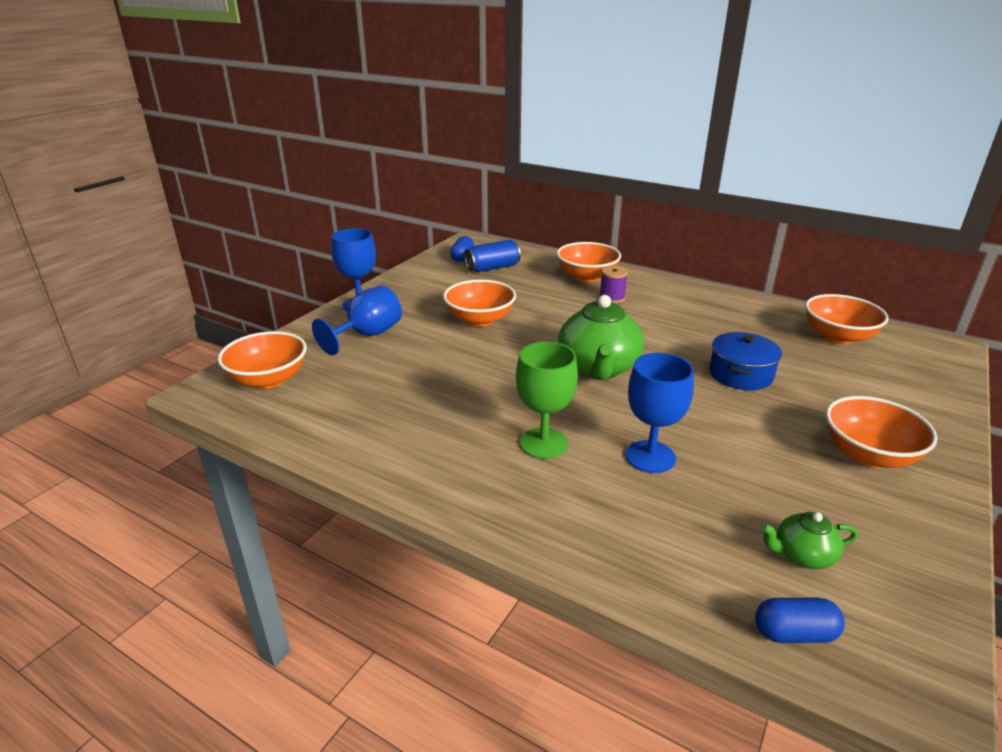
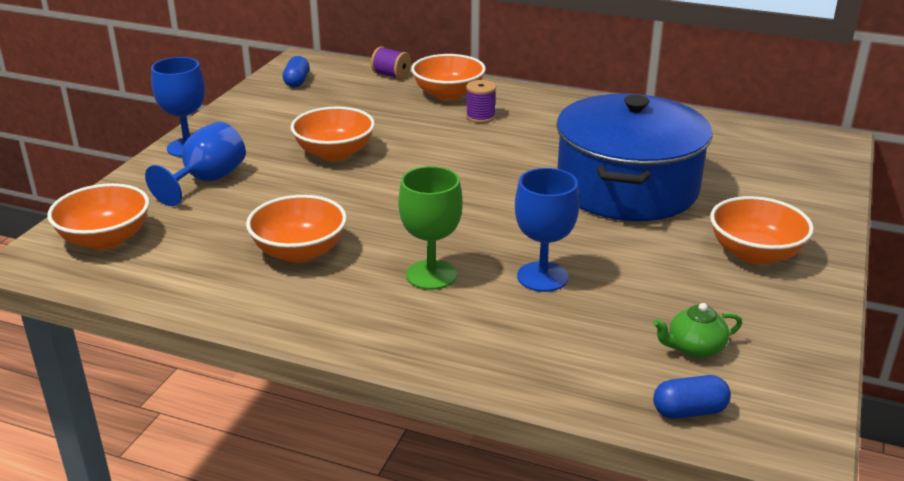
camera: 10 degrees left, 0 degrees up
(492, 268) = (336, 92): blue can -> none
(541, 257) = (391, 75): none -> purple spool
(598, 368) = (477, 194): green teapot -> none
(740, 374) = (627, 188): blue pot -> blue pot, size x2.12
(838, 336) = (725, 140): orange bowl -> orange bowl (299, 252)

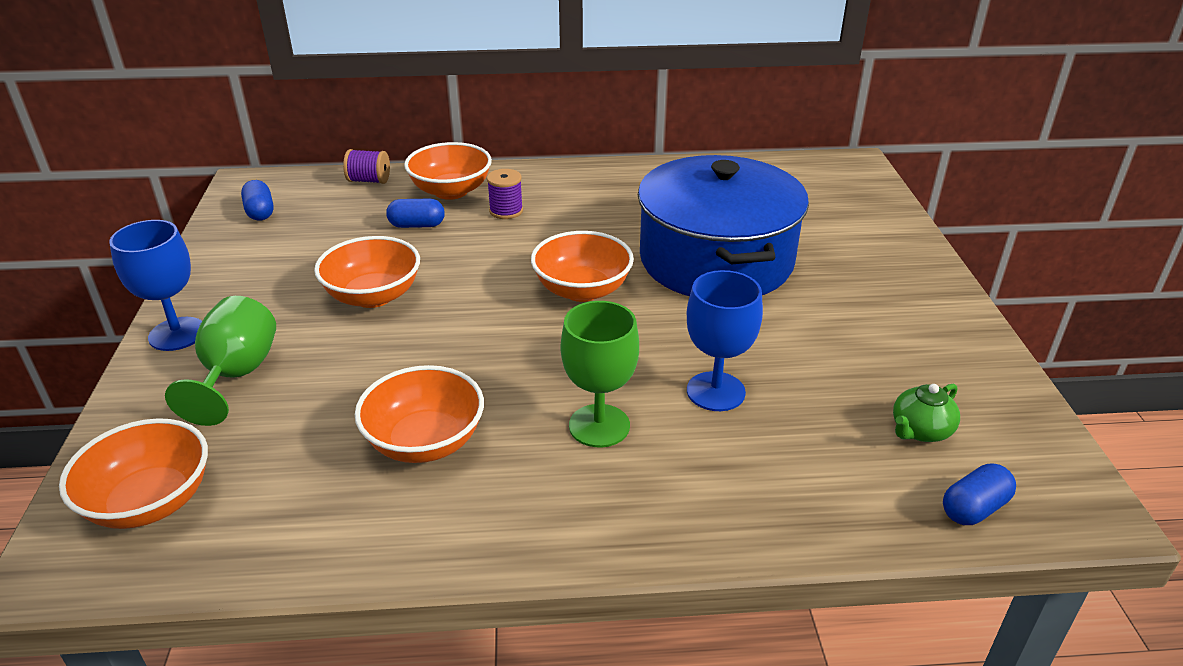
camera: 25 degrees left, 5 degrees up
(207, 180) = (236, 375): blue goblet -> green goblet
(403, 113) = (417, 225): none -> blue capsule
(755, 253) = (887, 304): orange bowl -> orange bowl (582, 290)

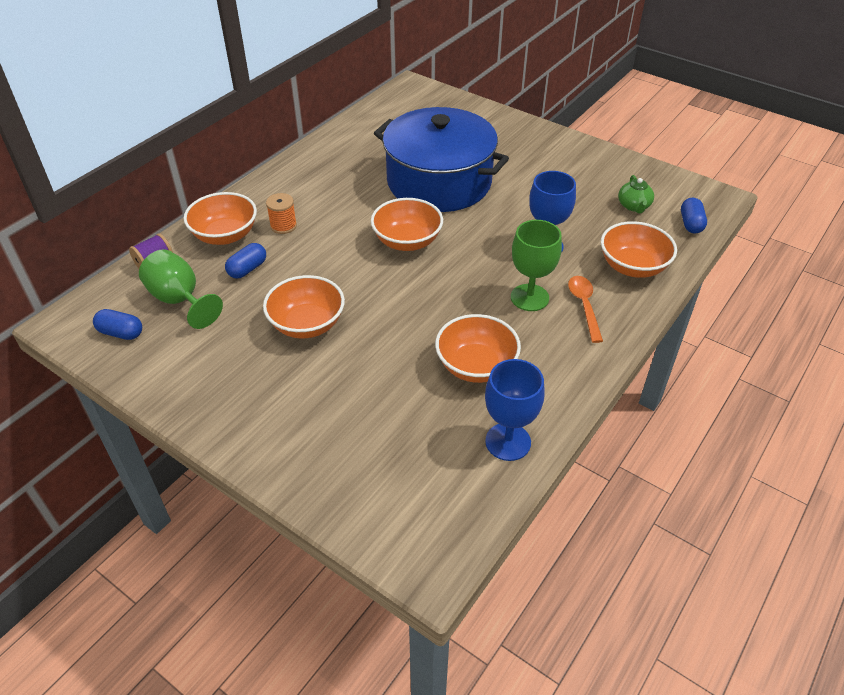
camera: 50 degrees left, 10 degrees up
(150, 502) = (410, 504): orange bowl -> orange bowl (633, 267)
(177, 334) = (236, 433): blue goblet -> blue goblet (508, 442)
(236, 375) = (321, 420): green goblet -> green goblet (180, 300)
(506, 211) = (283, 226): purple spool -> orange spool
(641, 482) = (584, 306): none -> orange spoon

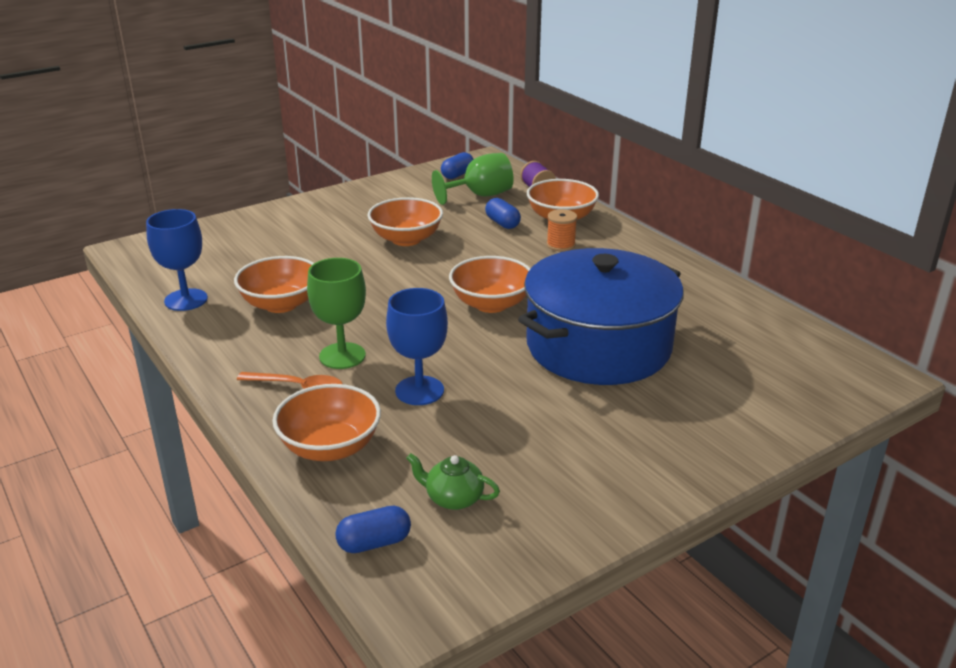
camera: 110 degrees right, 15 degrees down
(691, 224) = (374, 543): blue capsule -> blue capsule turned 45 degrees counterclockwise

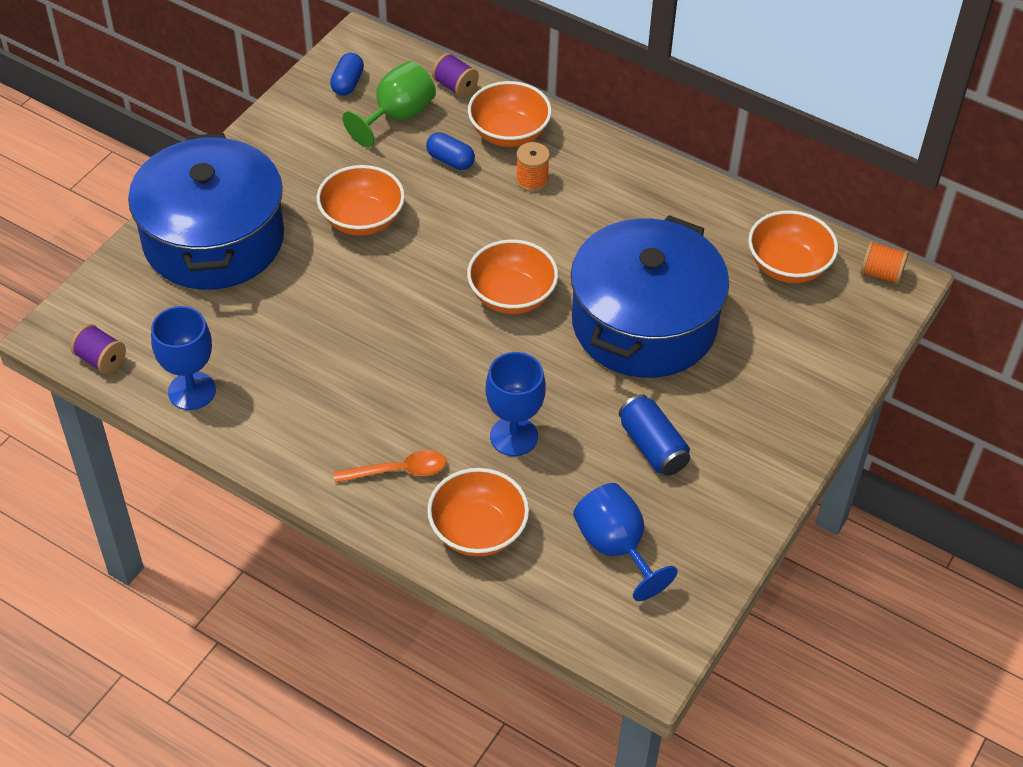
camera: 25 degrees left, 20 degrees up
(141, 269) = (101, 360): none -> purple spool
(281, 304) = (298, 365): orange bowl -> orange bowl (788, 266)
(287, 227) = (214, 239): none -> blue pot
(342, 356) = (412, 416): green goblet -> none
(374, 543) = (580, 614): blue capsule -> none
(453, 498) = (616, 547): green teapot -> blue goblet
(547, 431) = (653, 447): none -> blue can
(862, 366) = (881, 274): none -> orange spool

